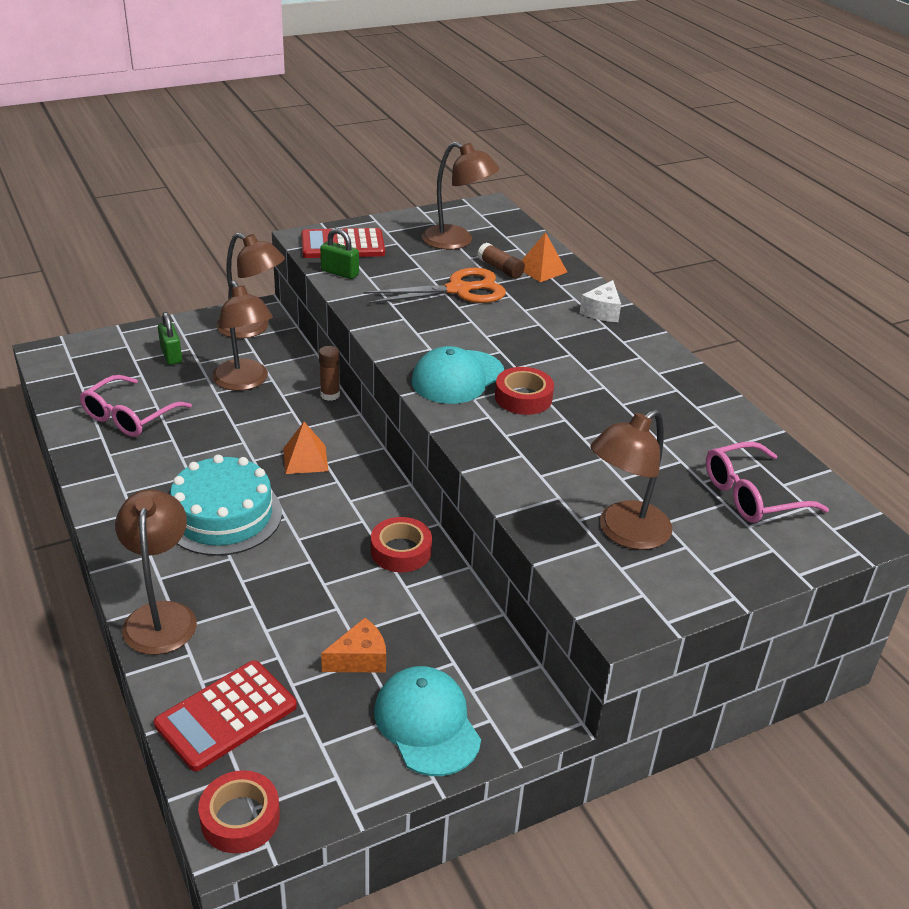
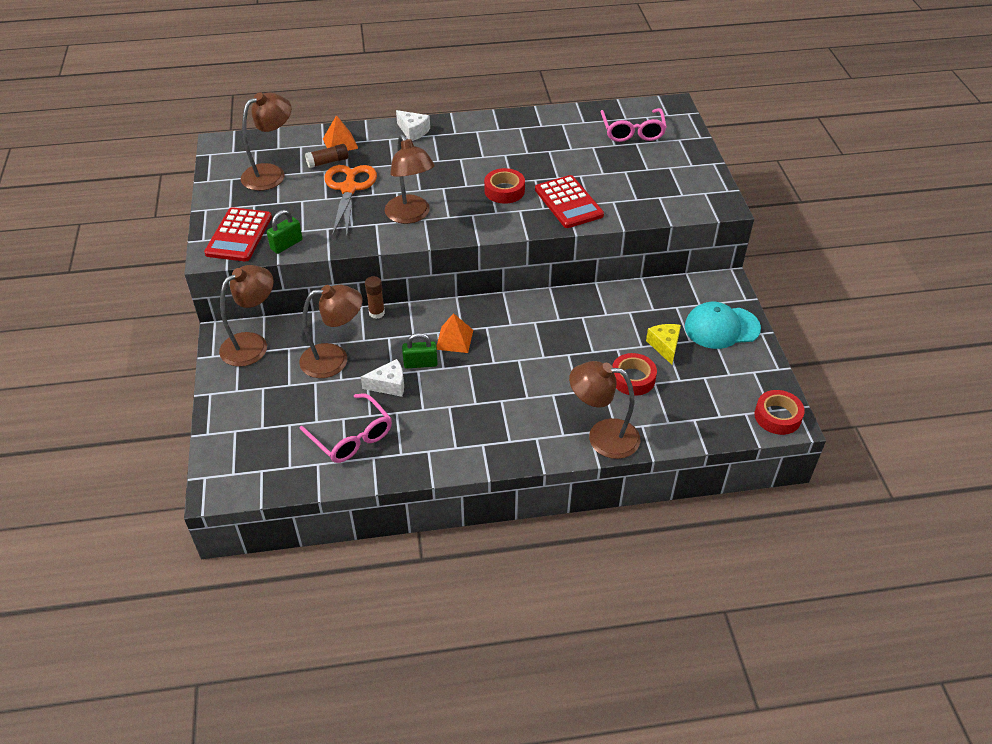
camera: 70 degrees left, 10 degrees up
(171, 355) = (268, 401): green padlock -> green padlock (420, 363)
(214, 426) = (389, 385): none -> white cheese
(223, 516) = (505, 393): turquoise cake -> none
(226, 715) = (699, 413): red calculator -> red calculator (568, 202)
(360, 659) = (665, 346): orange cheese -> yellow cheese
(401, 551) = (572, 309): red tape -> red tape (633, 378)
(457, 377) = (468, 214): turquoise cap -> none
(624, 533) = (653, 185): brown lamp -> brown lamp (411, 216)

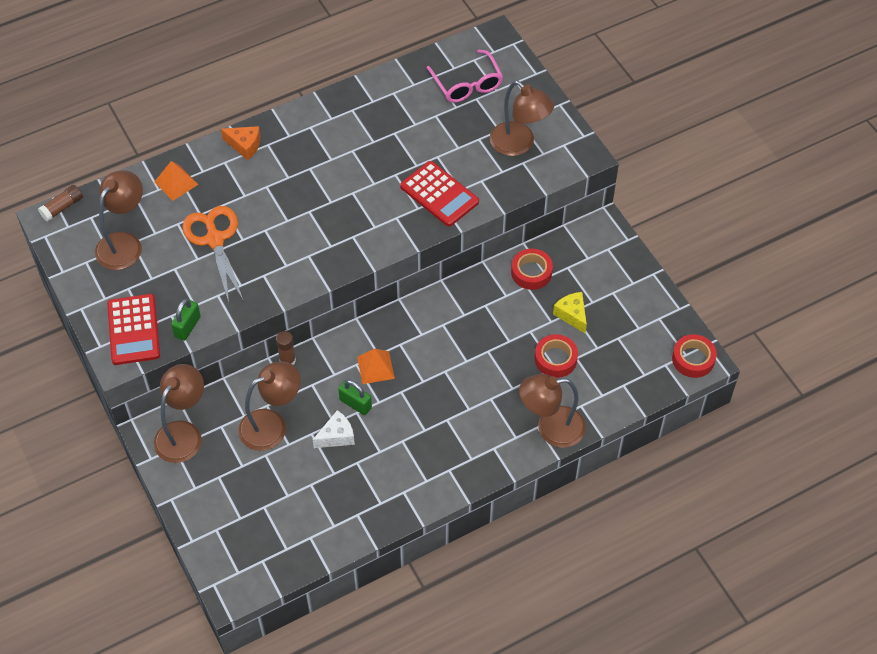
camera: 20 degrees left, 10 degrees up
(328, 162) = (176, 211): brown glue stick -> brown glue stick (62, 207)
(352, 437) = (328, 501): pink glasses -> none
(411, 216) = (293, 255): brown lamp -> brown lamp (519, 144)
(413, 131) = (245, 145): white cheese -> orange cheese
(420, 363) = (355, 404): green padlock -> green padlock turned 60 degrees clockwise
(504, 191) = (371, 197): red tape -> red tape (531, 272)
(721, 327) = (616, 278): turquoise cap -> none

